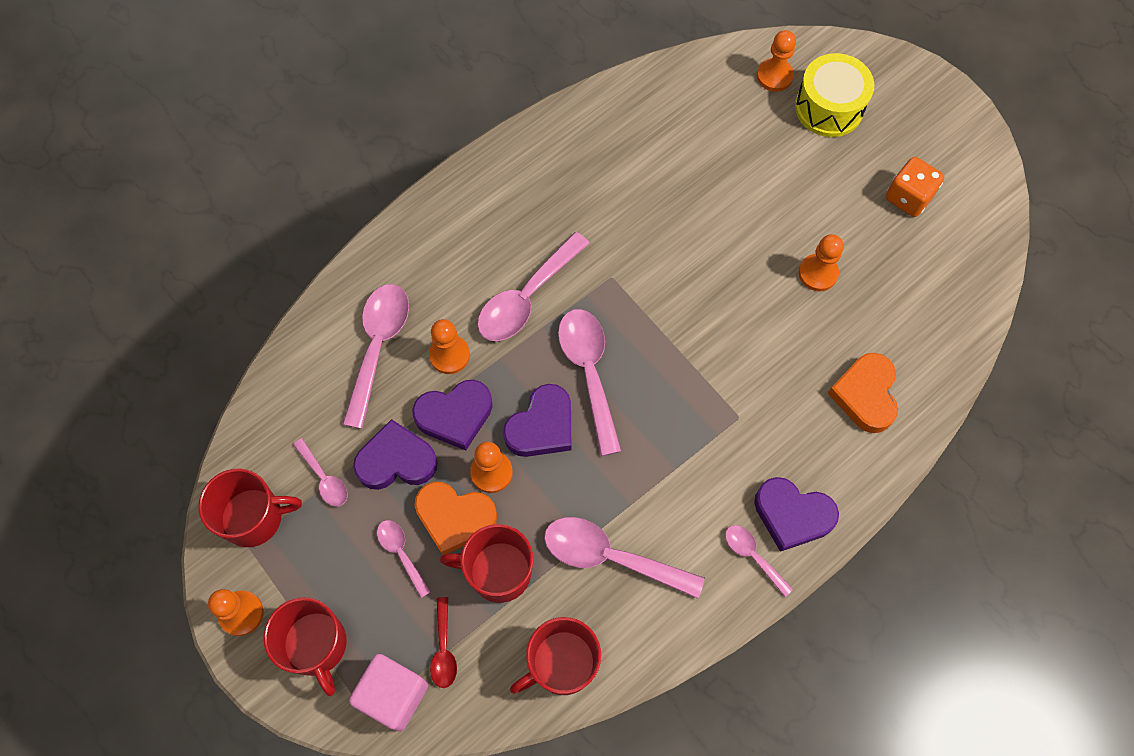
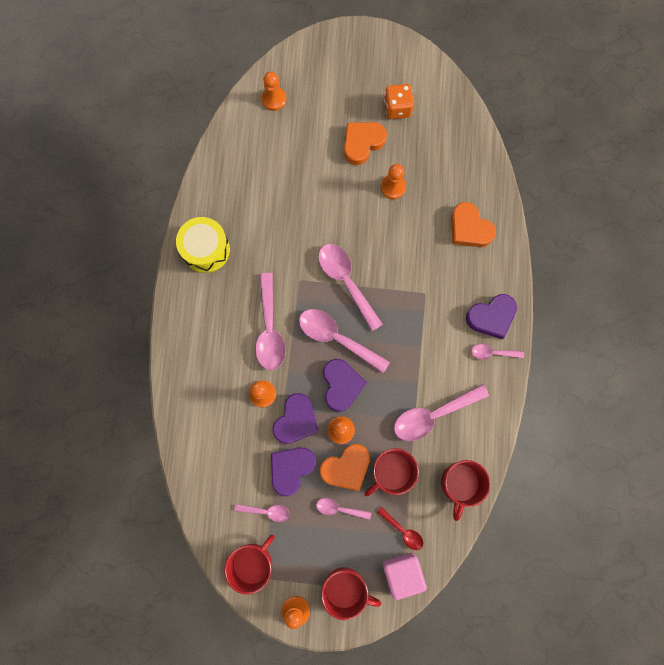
camera: 45 degrees left, 10 degrees up
(378, 347) = (223, 423): pink spoon -> pink spoon (346, 281)
(829, 108) = (316, 93): yellow drum -> yellow drum (206, 249)
(829, 199) = (362, 143): none -> orange heart

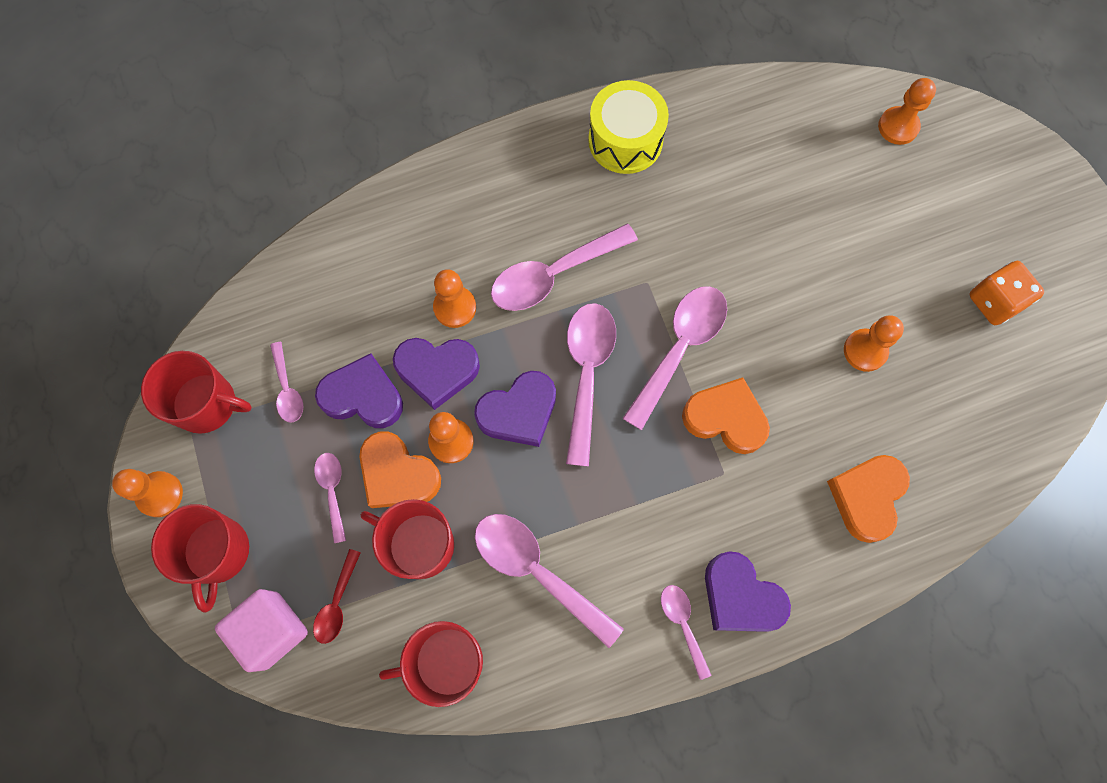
camera: 65 degrees right, 5 degrees down
(362, 143) = (907, 276): orange heart -> orange heart (725, 418)

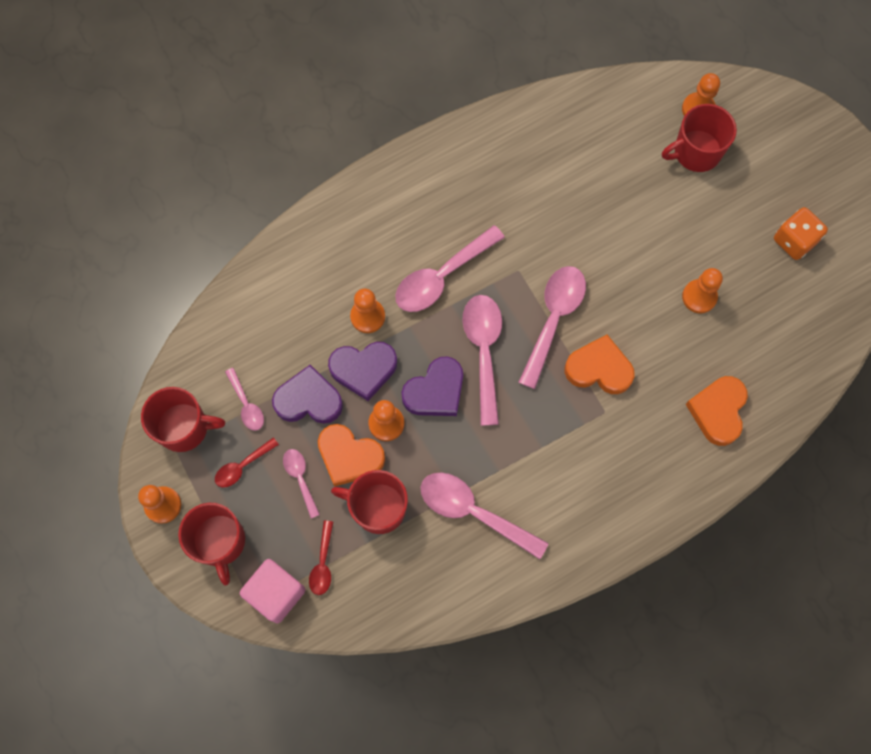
camera: 10 degrees left, 0 degrees up
(266, 463) = (242, 466): none -> red spoon
(446, 662) = (417, 592): red mug -> red mug (695, 152)
(625, 140) = (479, 156): yellow drum -> none
(682, 624) = (592, 532): pink spoon -> none
(740, 596) = (633, 503): purple heart -> none

